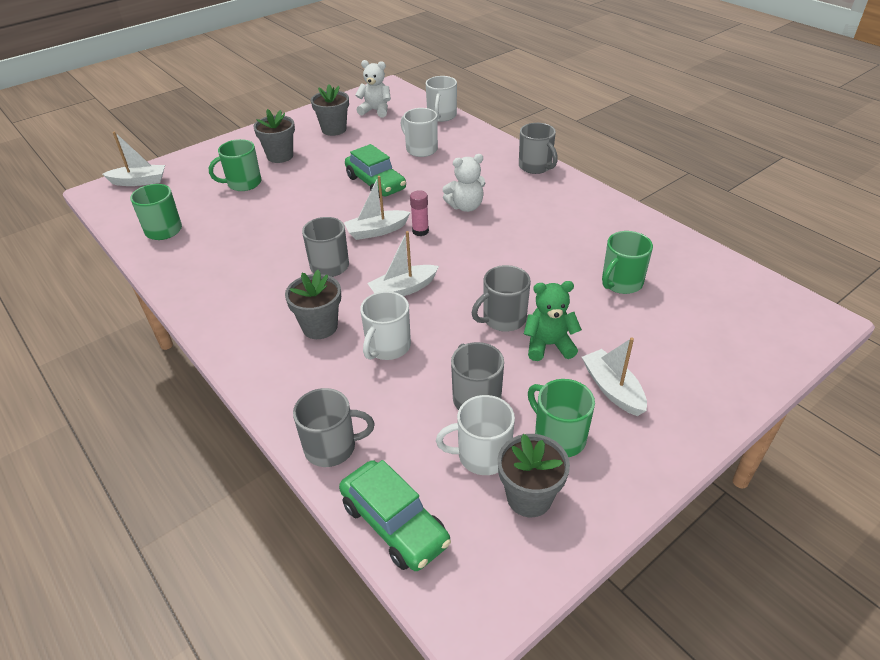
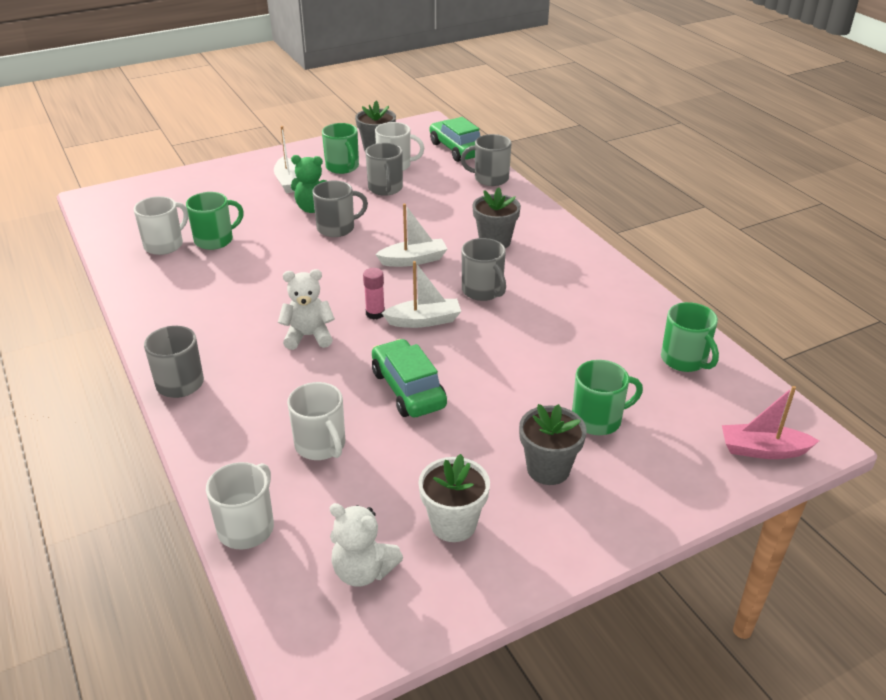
camera: 170 degrees left, 5 degrees down
(139, 181) = (763, 450): white boat -> pink boat
(334, 129) = (453, 524): grey flower pot -> white flower pot
(387, 347) = (440, 222): white mug -> white mug (164, 245)

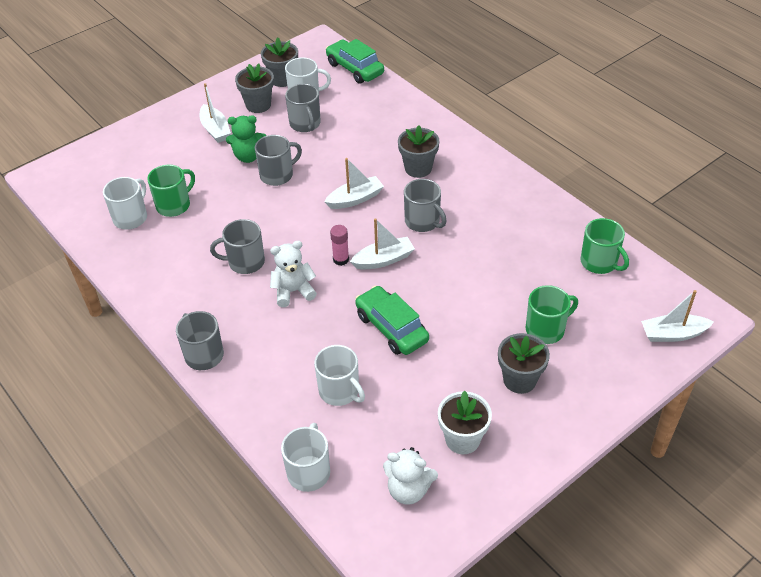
camera: 10 degrees left, 10 degrees up
(342, 167) = (258, 105): green mug -> grey flower pot
(490, 178) = (394, 98): grey mug -> grey mug (245, 262)
(763, 450) = (673, 334): pink boat -> white boat

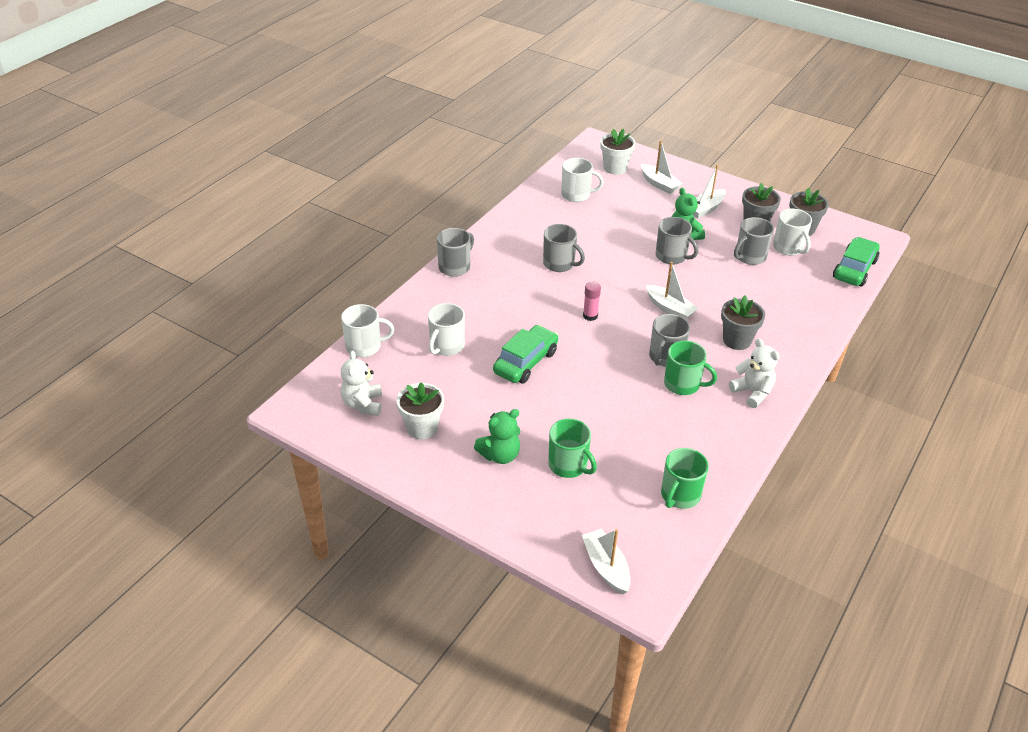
camera: 70 degrees right, 5 degrees down
(102, 174) = (615, 168): none -> white flower pot
(174, 205) = (602, 211): green mug -> green mug (683, 384)
(245, 262) = (559, 264): grey mug -> grey mug turned 150 degrees clockwise
(293, 291) = (540, 297): white teddy bear -> white teddy bear (752, 392)
(383, 260) = (603, 341): white boat -> white boat (659, 184)
(519, 380) = (500, 455): grey flower pot -> green teddy bear

